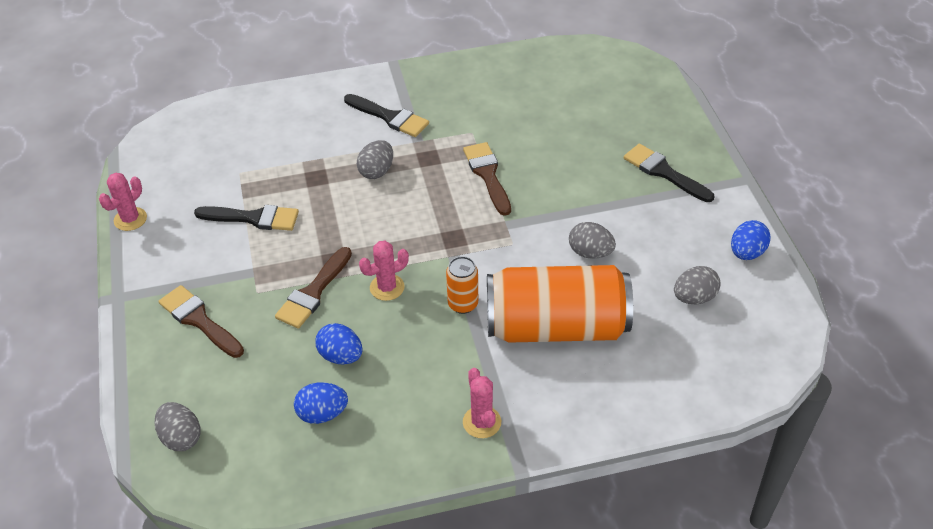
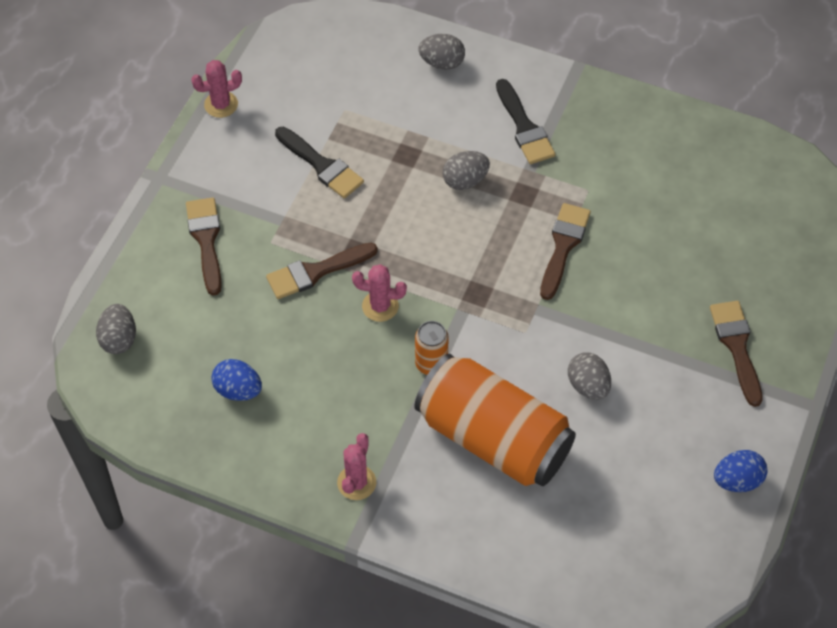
camera: 35 degrees right, 10 degrees up
(341, 356) = (292, 347): blue egg -> none
(664, 172) = (736, 346): black brush -> brown brush
(694, 297) = (643, 491): grey egg -> grey egg (442, 63)

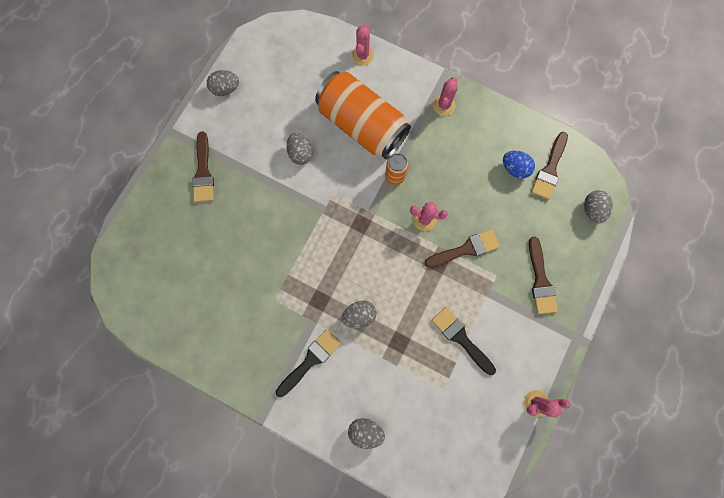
camera: 175 degrees left, 20 degrees up
(507, 561) = (362, 55): none -> pink cactus
(524, 127) = (311, 360): black brush -> black brush turned 60 degrees clockwise
(563, 246) = (299, 255): brown brush -> brown brush (549, 169)
(737, 480) = (226, 89): blue egg -> grey egg

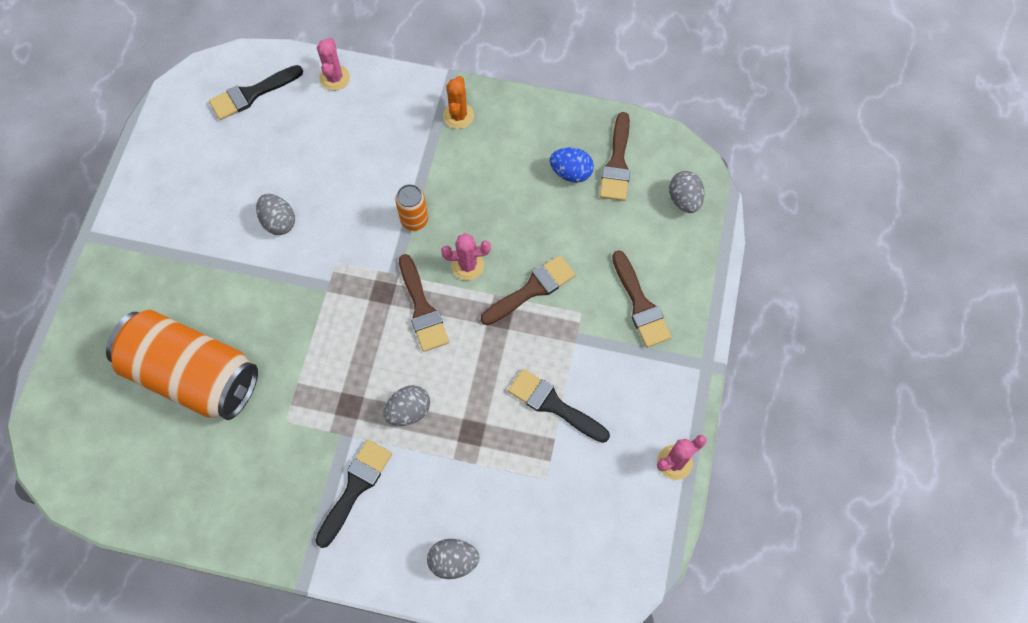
camera: 15 degrees left, 10 degrees down
(203, 172) = (148, 278): brown brush -> brown brush (422, 309)
(226, 89) = (156, 163): grey egg -> none
(302, 53) = (251, 94): none -> black brush
(362, 125) = (354, 166): orange can -> orange can (193, 375)
(444, 105) = (458, 116): pink cactus -> orange cactus

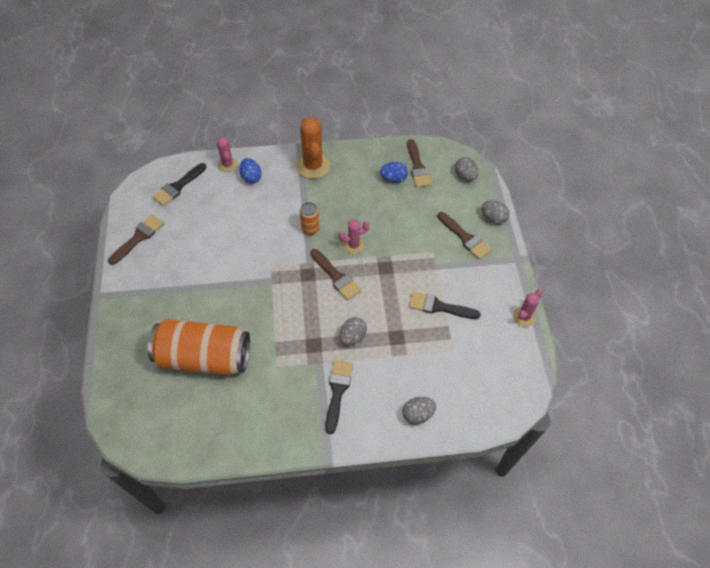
camera: 20 degrees left, 10 degrees down
(278, 222) = (225, 253): grey egg -> grey egg (493, 218)
(360, 109) = (251, 177): none -> blue egg
(458, 116) = (313, 166): orange cactus -> orange cactus, size x1.73
(532, 289) = (398, 247): brown brush -> brown brush (138, 238)

